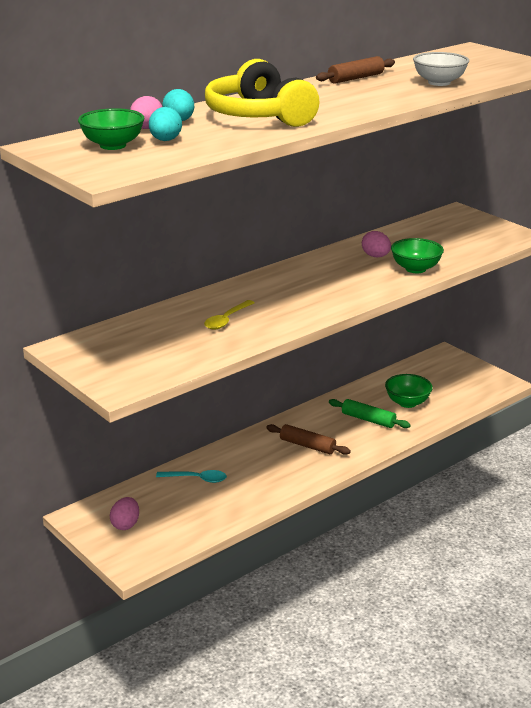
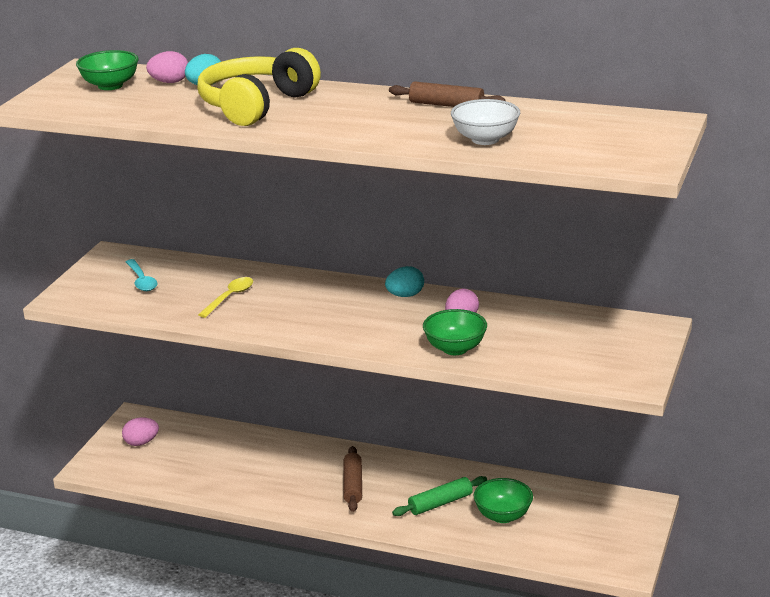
camera: 60 degrees right, 0 degrees up
(165, 140) = (143, 96): turquoise egg -> turquoise egg (405, 295)
(196, 479) = (239, 448): turquoise spoon -> turquoise spoon (141, 281)
(227, 320) = (230, 297): yellow spoon -> yellow spoon turned 120 degrees clockwise
(368, 420) = (440, 503): green rolling pin -> green rolling pin turned 60 degrees clockwise

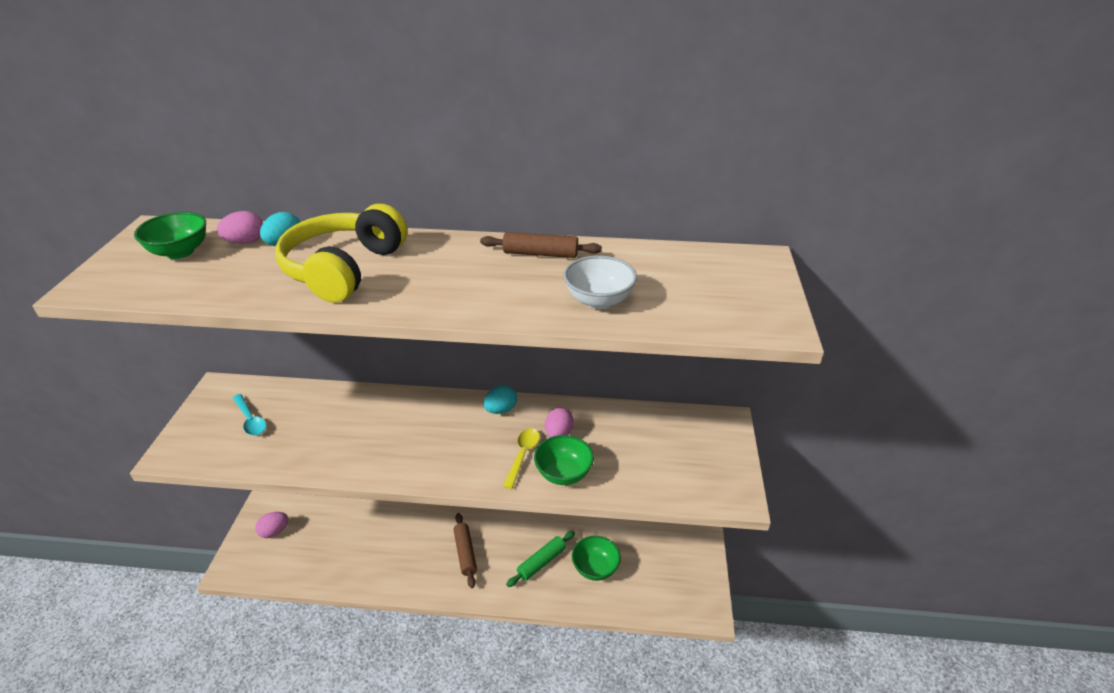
camera: 15 degrees left, 10 degrees up
(230, 297) = (339, 432): yellow spoon -> yellow spoon (522, 455)

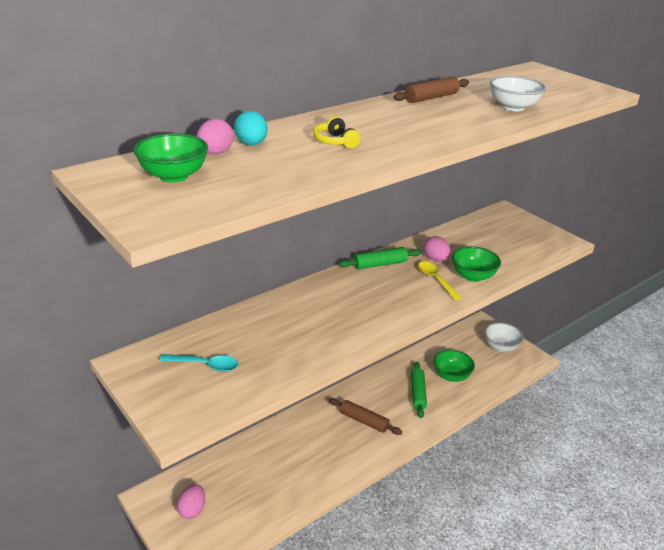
camera: 45 degrees left, 5 degrees down
(344, 269) = (335, 142): yellow headphones -> yellow headphones, size x0.40
(501, 410) = (380, 264): turquoise egg -> green rolling pin
(687, 574) = (501, 347): none -> white bowl

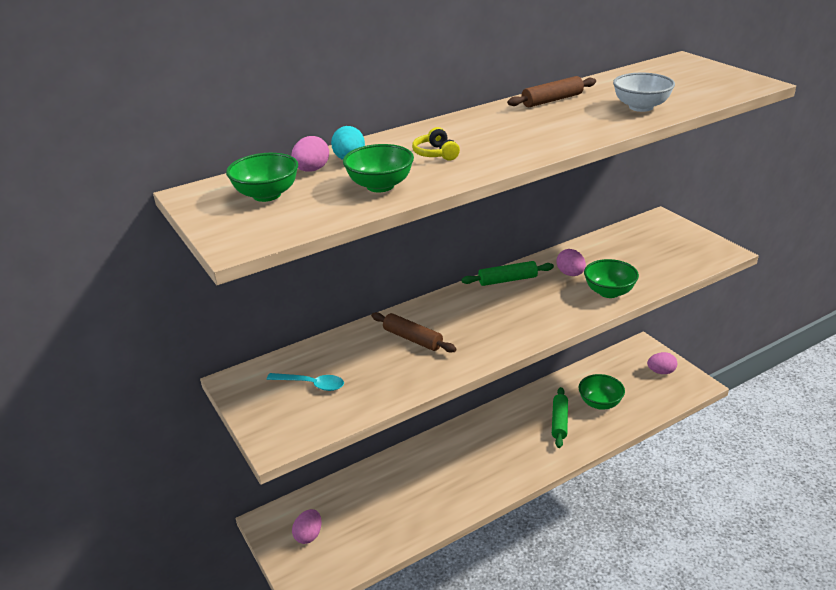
camera: 10 degrees right, 0 degrees up
(288, 170) = (380, 186): none -> green bowl
(364, 421) = (496, 450): brown rolling pin -> brown rolling pin (413, 339)
(435, 280) = (566, 296): yellow spoon -> none
(501, 347) = (661, 372): white bowl -> pink egg

